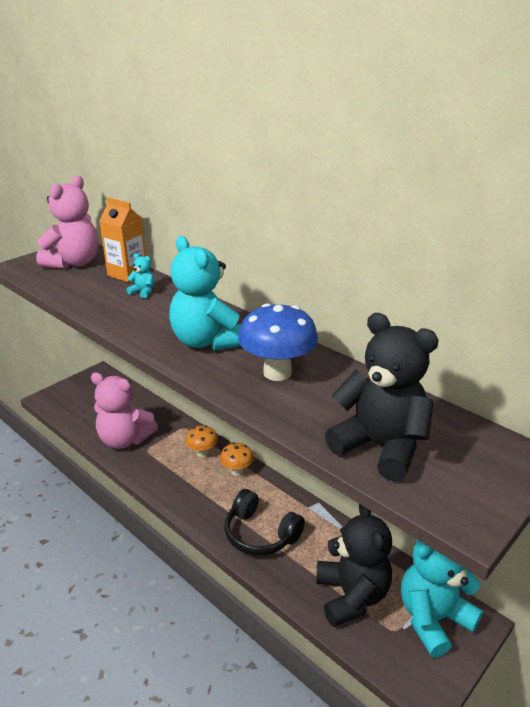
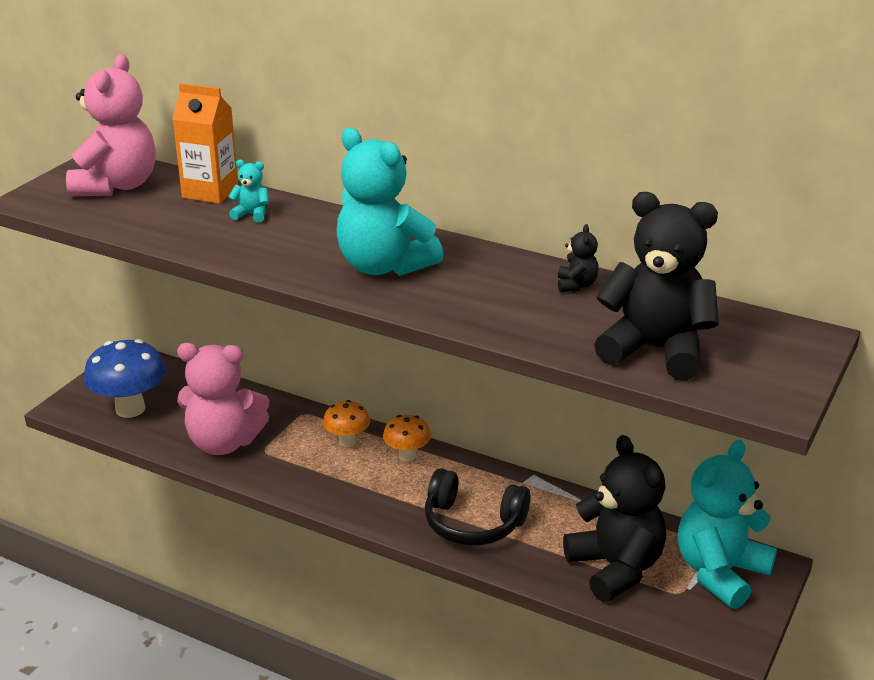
camera: 15 degrees left, 0 degrees up
(277, 373) = (496, 290): blue mushroom -> blue mushroom (130, 409)
(341, 377) = (576, 285): none -> black teddy bear

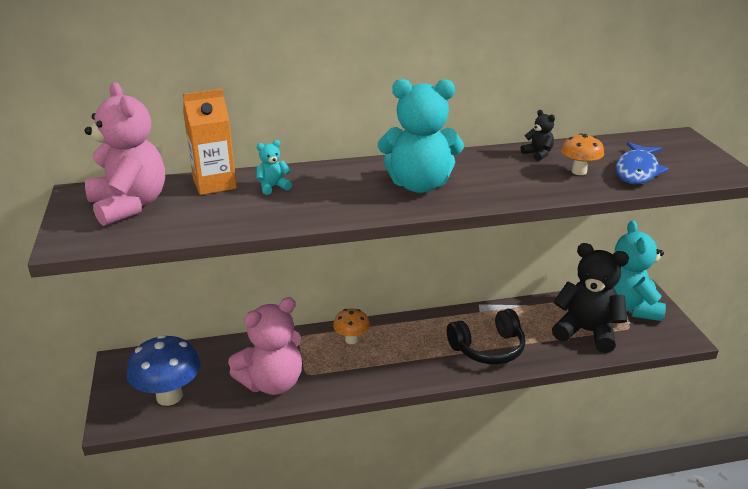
camera: 40 degrees left, 0 degrees up
(407, 456) = (398, 329): orange mushroom -> orange mushroom (579, 171)
(655, 350) = (637, 171): black teddy bear -> blue fish

